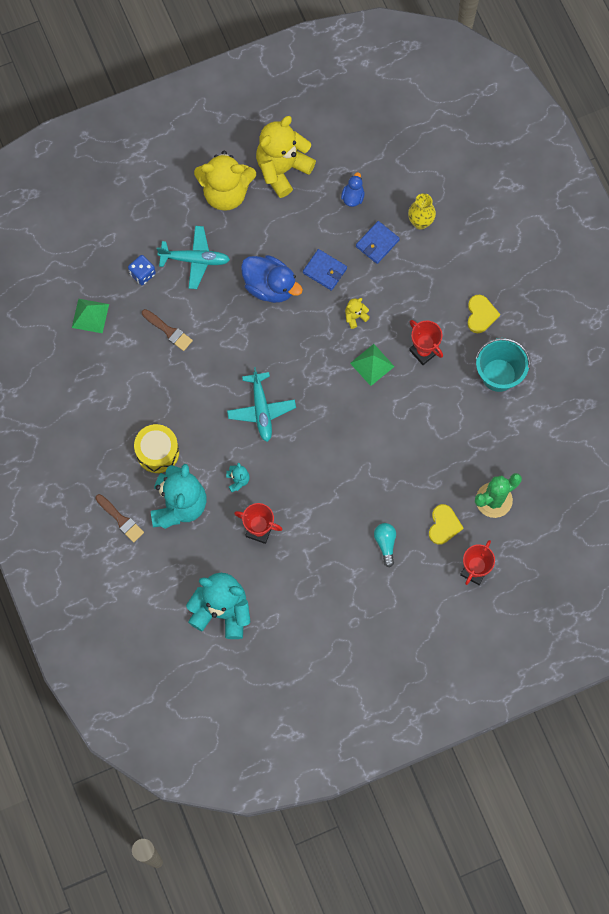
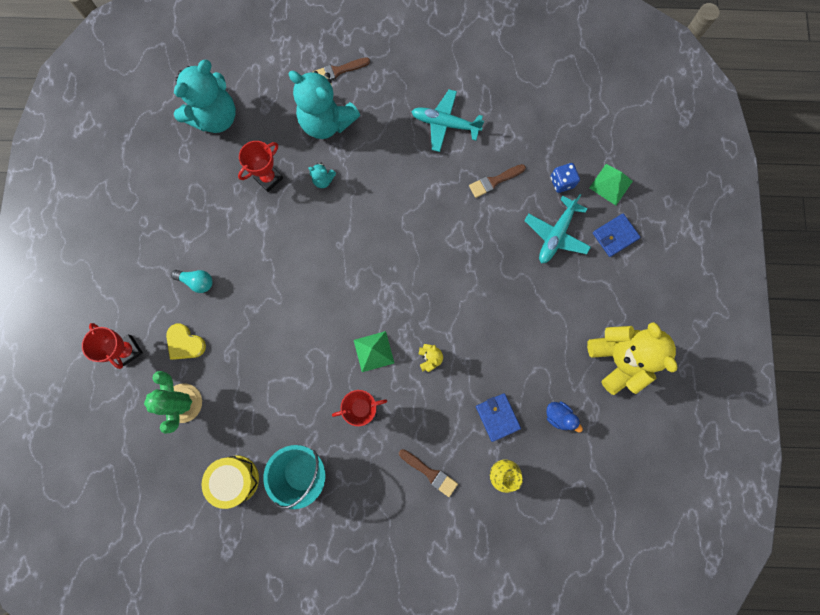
camera: 115 degrees right, 5 degrees up
(90, 316) = (540, 121): green pyramid -> green pyramid (610, 184)
(157, 452) = (383, 124): yellow drum -> yellow drum (235, 479)
(226, 192) = (615, 293): yellow teddy bear -> none
(261, 410) = (379, 229): turquoise plane -> turquoise plane (445, 124)
(270, 286) = (498, 291): blue duck -> none
(325, 270) = (491, 351): blue wallet -> blue wallet (615, 236)
(448, 276) = (430, 473): none -> brown brush
(481, 315) = (373, 486): yellow heart -> none

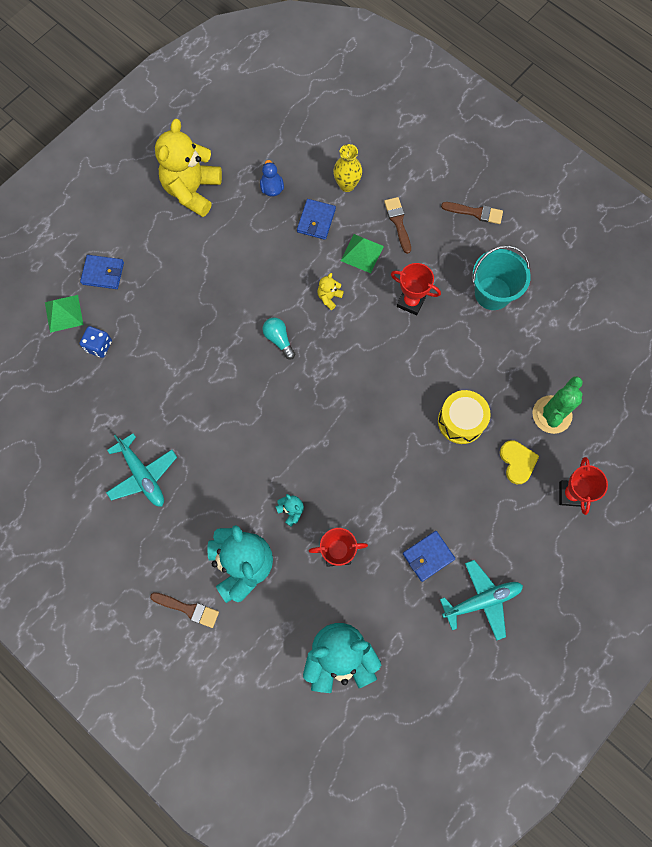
camera: 140 degrees left, 5 degrees down
(197, 282) = (470, 507): turquoise light bulb -> turquoise light bulb (279, 339)
(203, 224) = (428, 556): none -> blue wallet
(235, 479) = (548, 326): yellow drum -> yellow drum (461, 421)
(373, 351) = (368, 336): green pyramid -> green pyramid (362, 253)
(494, 181) = (151, 391): brown brush -> brown brush (475, 212)
(556, 235) = (146, 310): turquoise plane -> turquoise plane (482, 600)

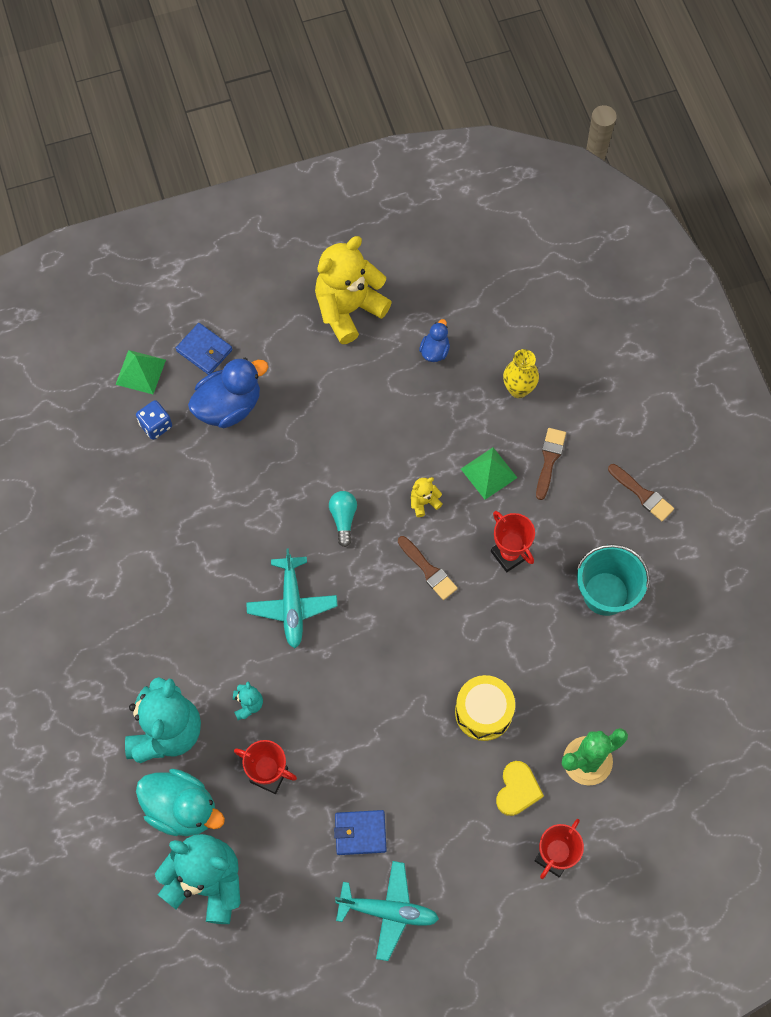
camera: 30 degrees right, 5 degrees down
(143, 475) = (121, 583): turquoise plane -> turquoise plane (292, 605)
(146, 303) = (229, 406): none -> blue duck
(188, 609) = (87, 744): brown brush -> brown brush (428, 570)
(288, 615) = (182, 808): none -> turquoise duck
(316, 221) = (461, 411): blue wallet -> none

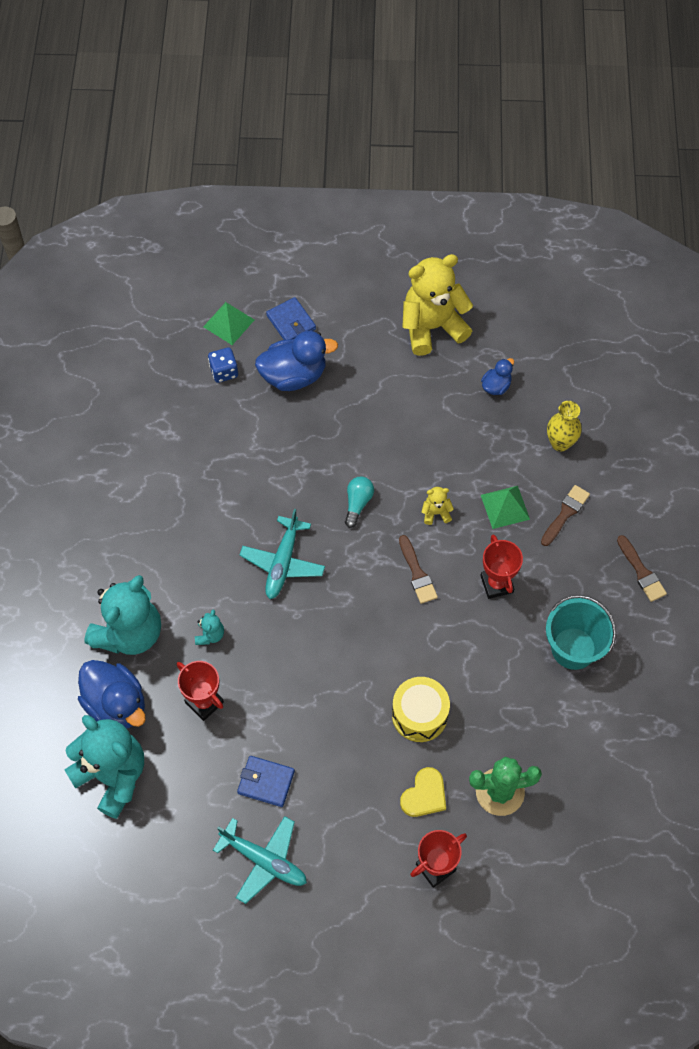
camera: 20 degrees right, 5 degrees down
(182, 808) = (116, 704): turquoise duck -> blue duck

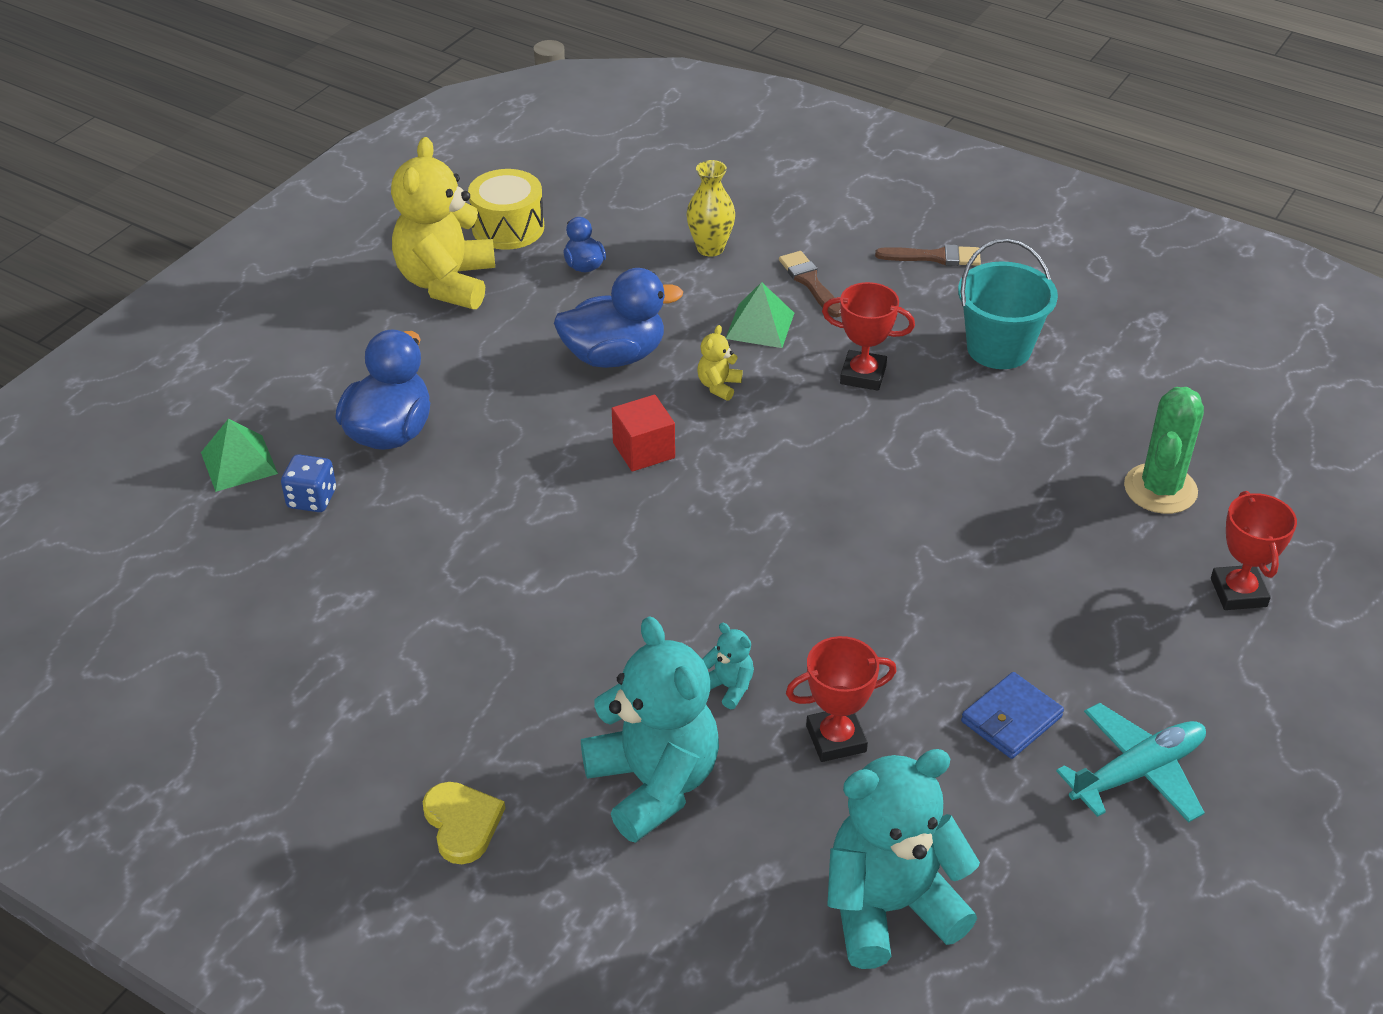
camera: 60 degrees left, 20 degrees down
(116, 704) = (767, 851): blue duck -> blue duck (614, 356)
(282, 563) = (673, 561): turquoise plane -> none
(291, 322) = (305, 402): blue wallet -> none
(358, 503) = (643, 450): turquoise light bulb -> red cube
(417, 573) = (793, 437): brown brush -> none
(419, 715) = (1004, 518): yellow drum -> yellow drum (508, 228)
(424, 795) = (1125, 560): yellow heart -> yellow heart (462, 823)

